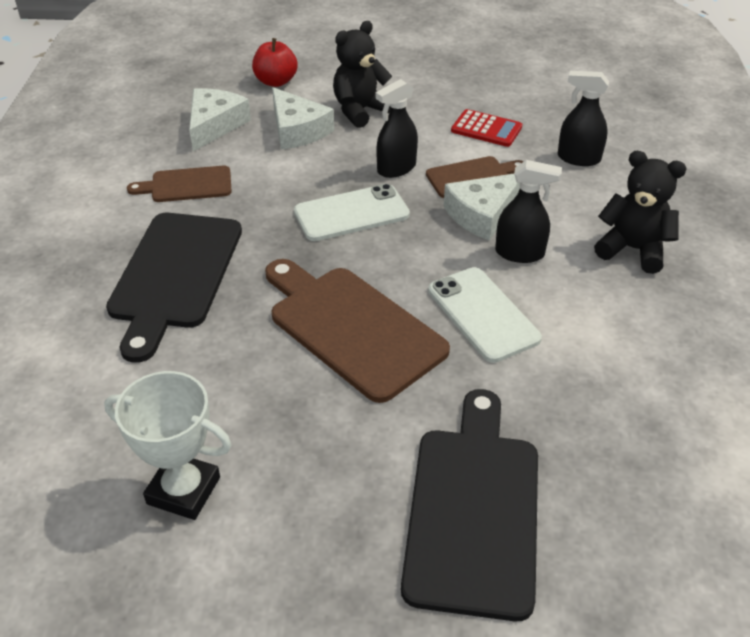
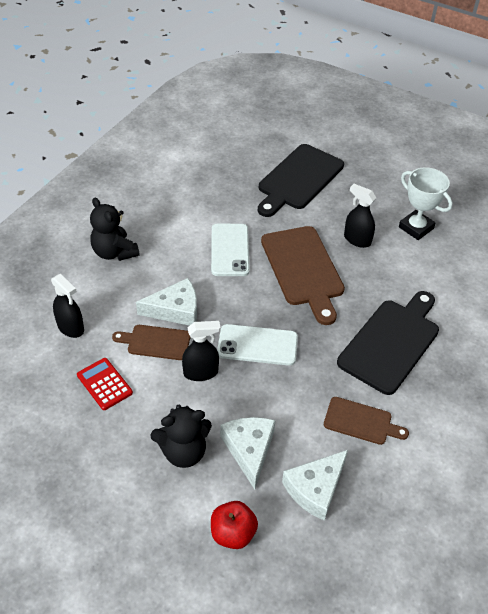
camera: 155 degrees left, 5 degrees up
(520, 253) = (178, 275): black spray bottle -> black spray bottle (357, 239)

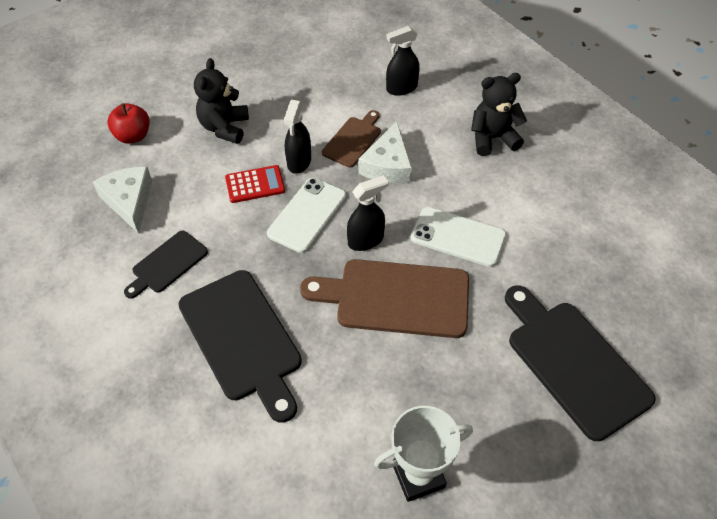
camera: 115 degrees right, 5 degrees up
(104, 384) = (324, 96): red calculator -> red calculator (255, 184)
(249, 450) = (197, 169): white cheese -> none
(357, 239) = (424, 382): black spray bottle -> black spray bottle (366, 240)
(361, 422) = (167, 264): brown cutting board -> black cutting board

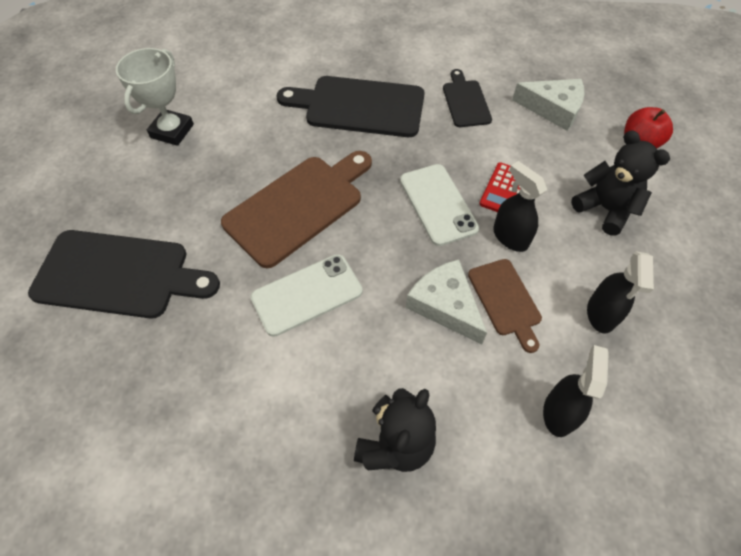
camera: 130 degrees right, 5 degrees up
(366, 240) = (372, 225): black spray bottle -> black spray bottle (601, 314)

